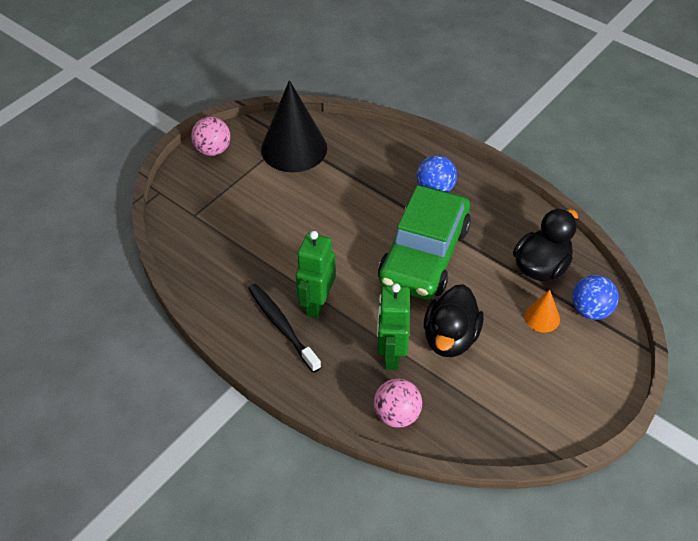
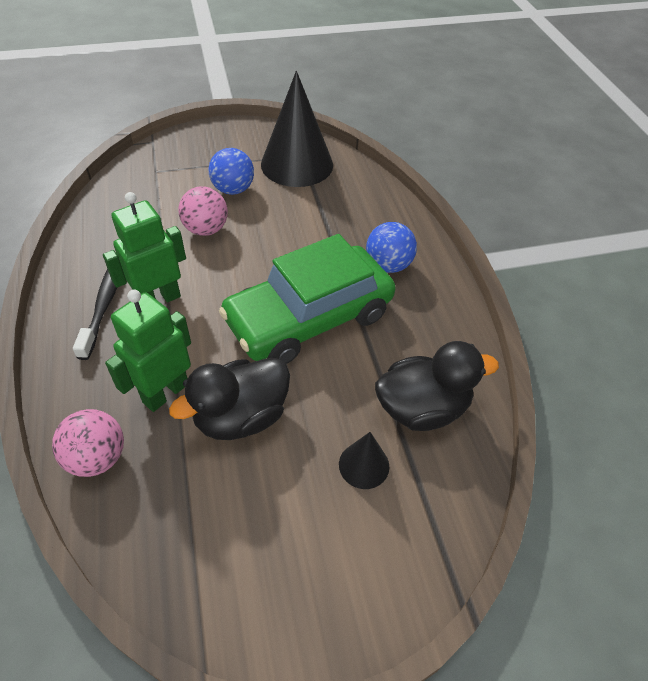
camera: 35 degrees right, 0 degrees up
(213, 150) = (230, 133): pink ball -> pink ball (206, 229)
(542, 317) = (364, 465): orange cone -> black cone
(590, 310) = (432, 498): blue ball -> blue ball (233, 189)

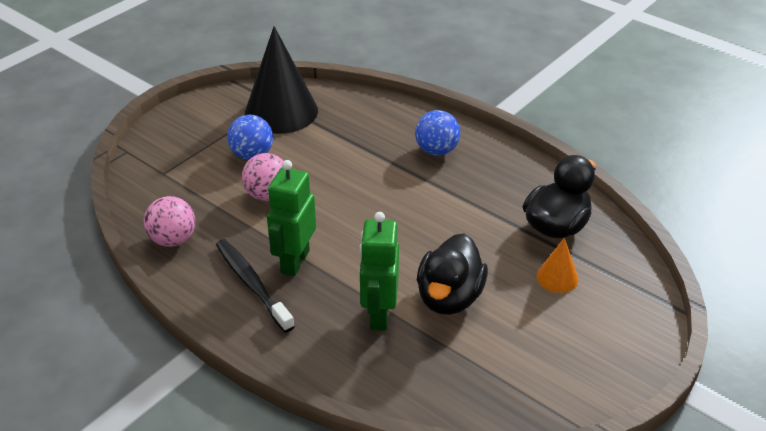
camera: 35 degrees left, 10 degrees down
(97, 458) = (382, 379): pink ball -> pink ball (173, 239)
(309, 318) = (422, 213): green car -> none
(364, 465) = (557, 277): black cone -> orange cone

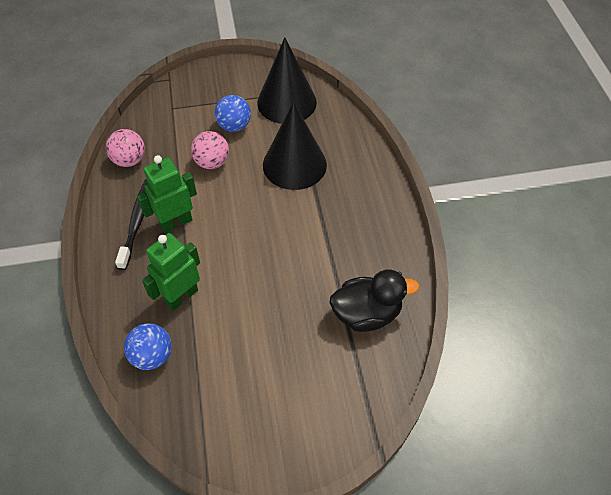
camera: 40 degrees right, 15 degrees up
(352, 155) = (294, 164): none -> black cone
(436, 150) = (353, 196): blue ball -> blue ball (152, 356)
(449, 297) = (235, 316): black duck -> none
(557, 277) = (320, 354): orange cone -> none

